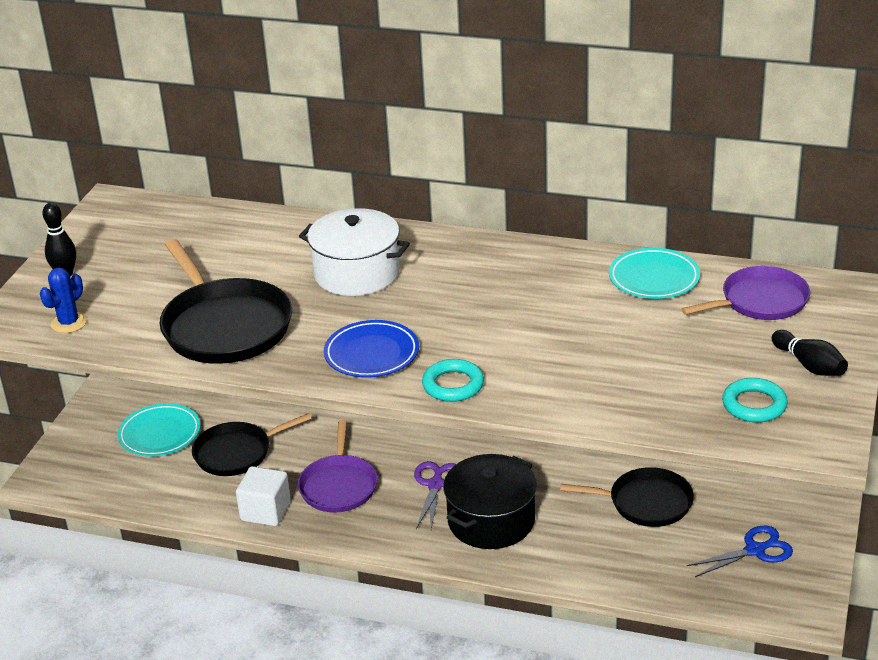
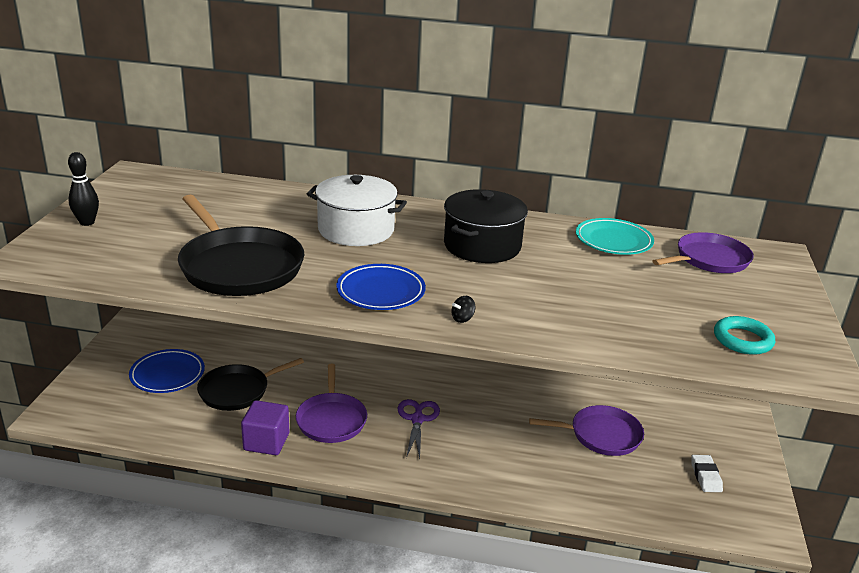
camera: 10 degrees left, 5 degrees down
(69, 323) = (88, 260): blue cactus -> none
(160, 434) = (167, 375): turquoise plate -> blue plate
(265, 511) = (266, 442): white cube -> purple cube
(453, 385) = (462, 319): turquoise ring -> black spinning top
(491, 520) = (471, 450): black pot -> black pot (482, 246)
(646, 503) = (601, 435): black pan -> purple pan
(755, 550) = (705, 476): blue scissors -> white eraser
(809, 365) = (774, 308): black bowling pin -> none

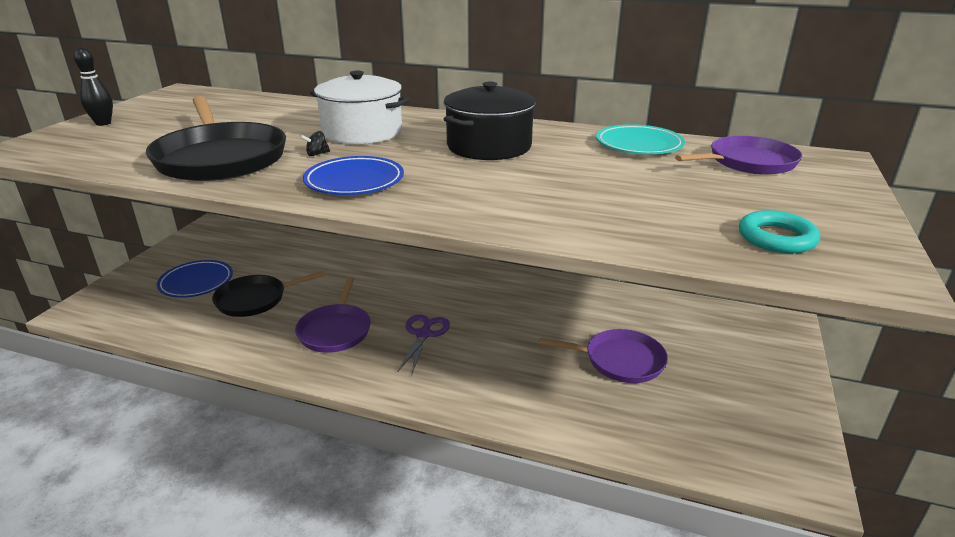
camera: 10 degrees right, 0 degrees up
(266, 442) = (261, 348): purple cube -> none
(462, 319) = (432, 207): black spinning top -> black spinning top (317, 154)
(705, 476) = (735, 412): white eraser -> none

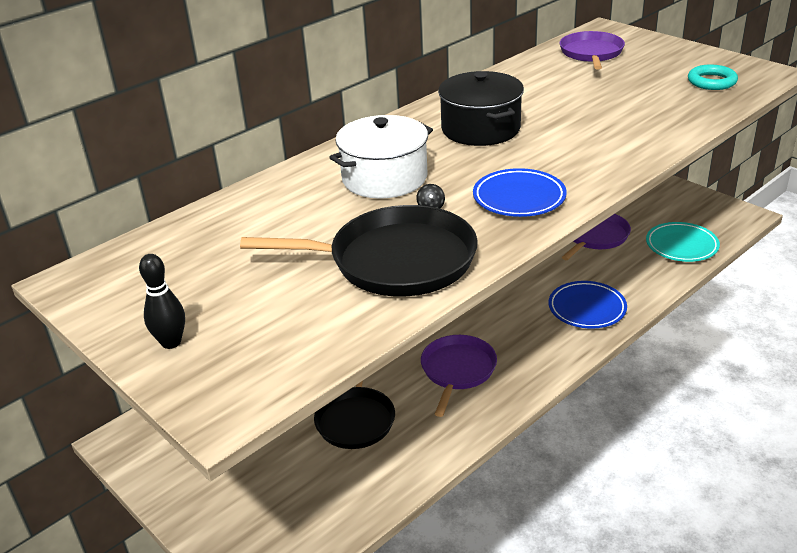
camera: 60 degrees left, 5 degrees up
(196, 282) = (276, 464): blue plate -> blue plate (587, 308)
(335, 330) = (457, 370): purple pan -> purple pan turned 105 degrees counterclockwise
(423, 334) = (499, 320): purple scissors -> none
(639, 145) = (528, 76): turquoise plate -> turquoise plate (681, 246)

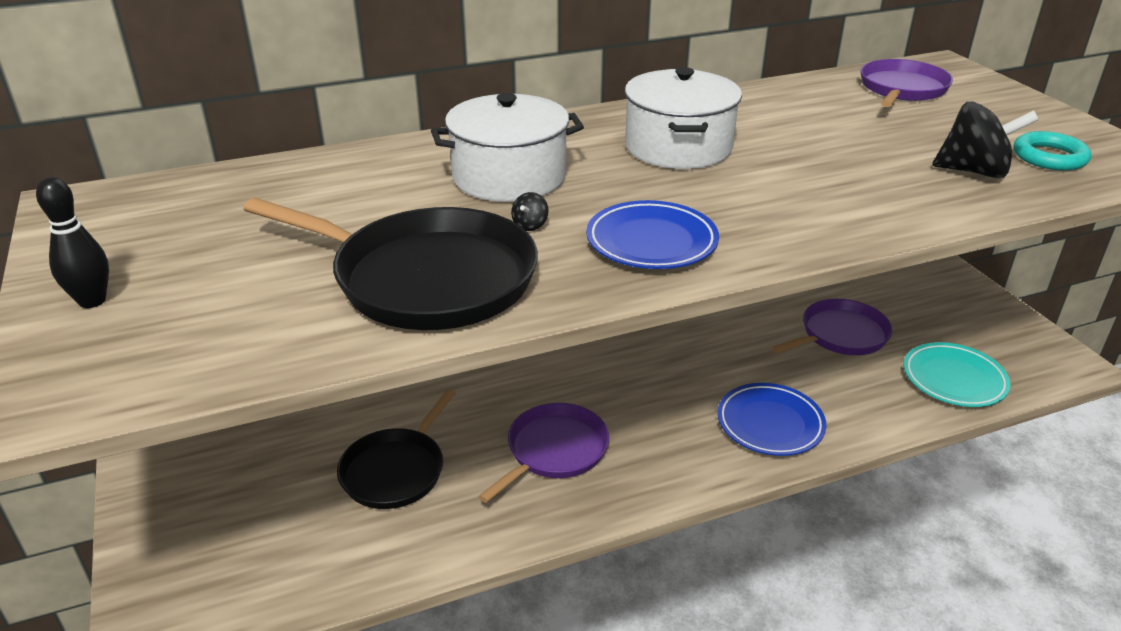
camera: 20 degrees right, 0 degrees up
(480, 129) = (678, 147): black pot -> white pot
(675, 102) = (974, 171): none -> black spinning top

